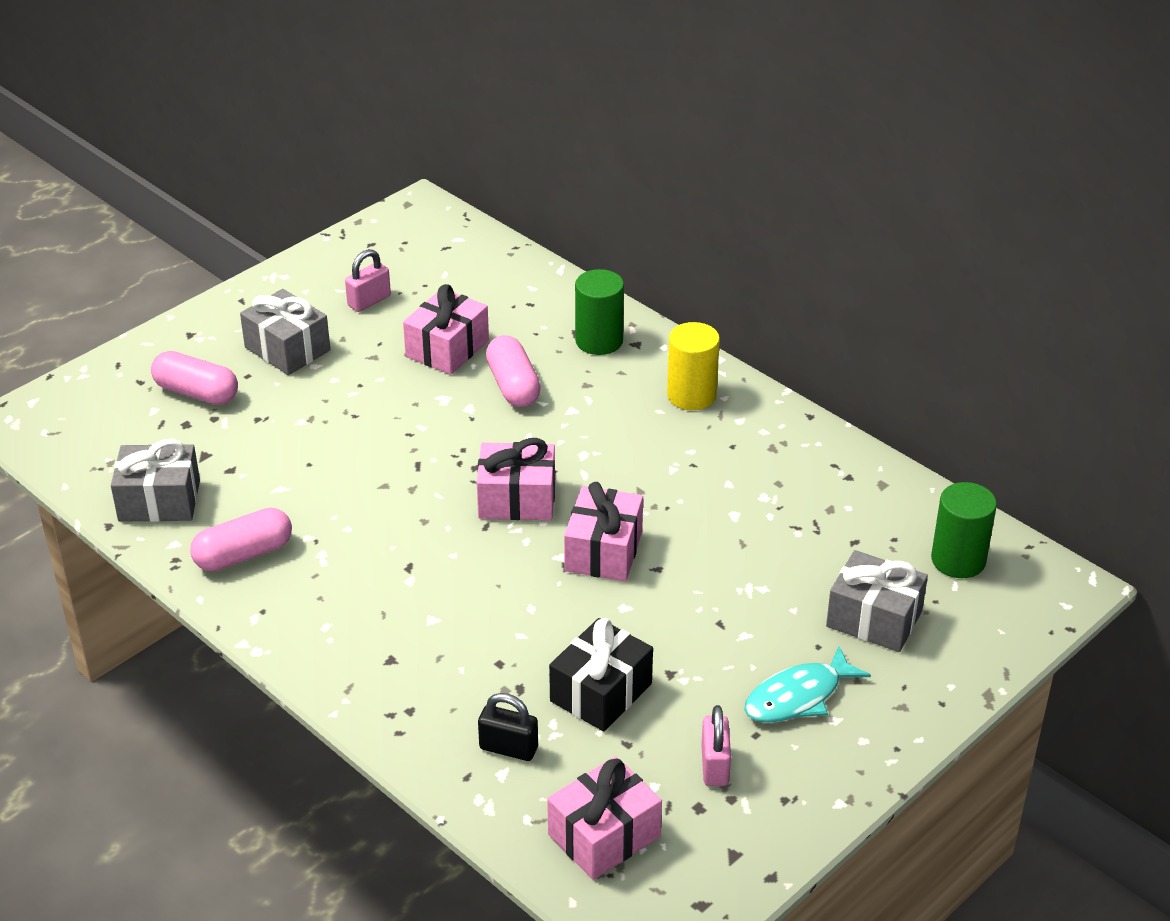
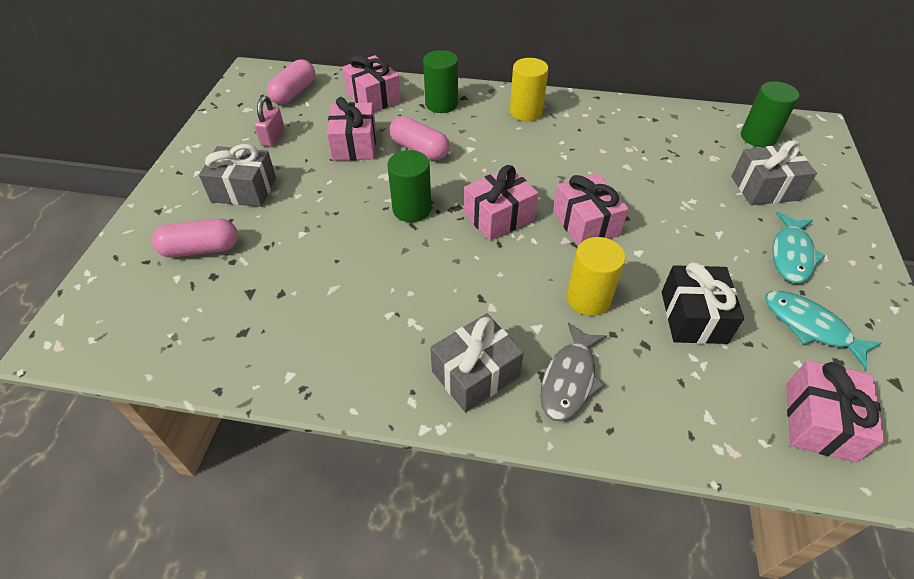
camera: 35 degrees left, 10 degrees up
(159, 501) = (245, 346): grey gift -> grey gift (475, 374)
(243, 554) = (354, 354): pink capsule -> pink capsule (294, 93)
(410, 676) = (569, 379): none -> grey fish
(434, 448) = (412, 209): none -> green cylinder
(508, 748) = (690, 394): black padlock -> none
(514, 621) = (588, 298): none -> yellow cylinder
(527, 298) = (373, 97): none -> pink gift
(715, 766) = (810, 327): pink padlock -> turquoise fish

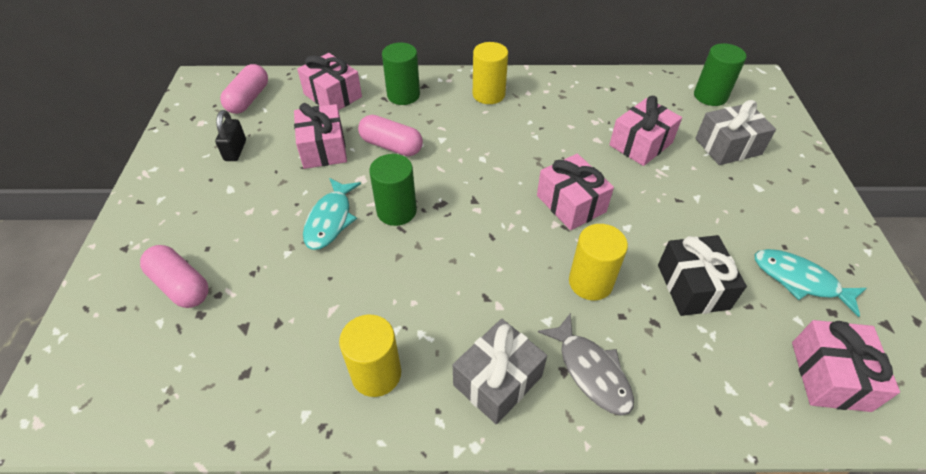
camera: 10 degrees left, 0 degrees up
(201, 249) = (181, 285): pink capsule -> pink capsule turned 60 degrees clockwise
(244, 190) = (215, 212): grey gift -> none
(273, 137) = (235, 150): pink padlock -> black padlock
(362, 350) = (376, 374): none -> yellow cylinder
(499, 217) = (485, 208): pink gift -> pink gift (640, 144)
(569, 379) = (591, 371): grey fish -> grey fish turned 45 degrees counterclockwise
(791, 255) = (766, 210): turquoise fish -> turquoise fish (330, 220)

